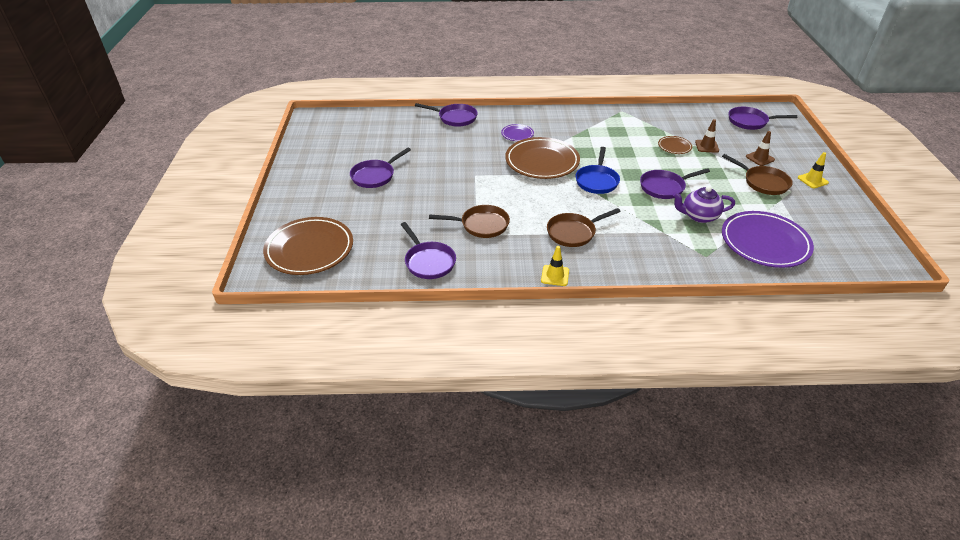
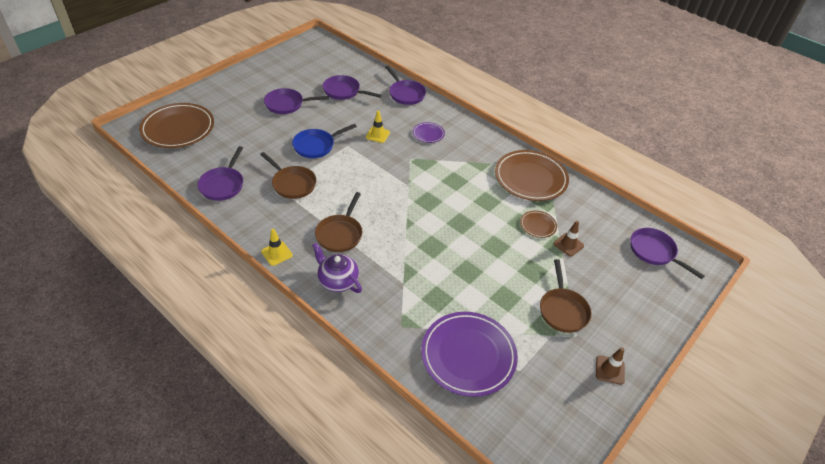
camera: 40 degrees right, 5 degrees up
(542, 161) = (410, 166): brown plate -> brown plate (530, 178)
(573, 232) = (340, 234): brown pan -> brown pan turned 90 degrees counterclockwise
(597, 181) = (424, 209): blue pan -> blue pan (316, 145)
(664, 187) = (468, 251): purple pan -> purple pan (344, 91)
(699, 216) = (453, 293): purple teapot -> purple teapot (337, 281)
(760, 158) = (600, 288): brown traffic cone -> brown traffic cone (609, 370)
(812, 180) = (616, 343): yellow traffic cone -> yellow traffic cone (377, 135)

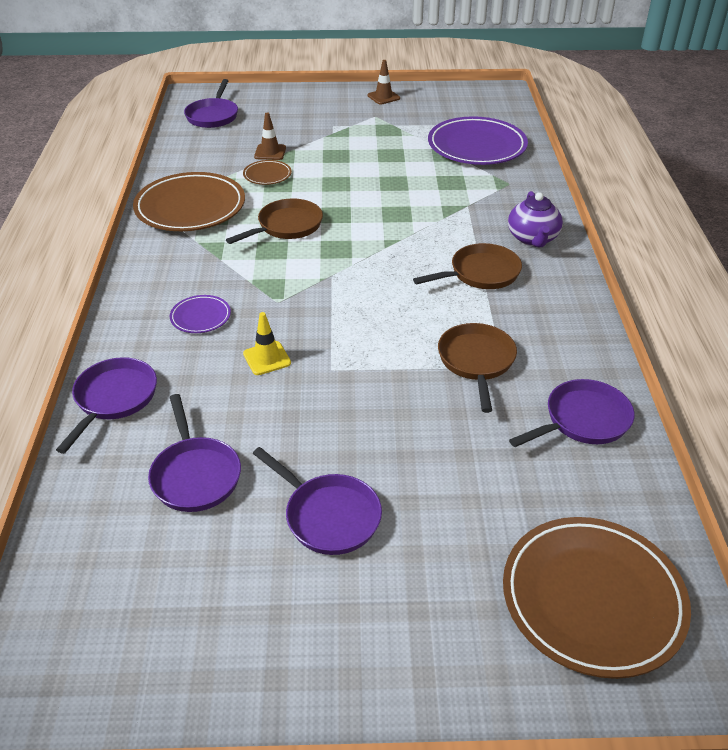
camera: 130 degrees left, 5 degrees down
(277, 253) = (577, 294): yellow traffic cone -> none
(316, 145) = (376, 397): blue pan -> none
(562, 310) = (357, 129): brown pan -> brown pan (286, 226)

